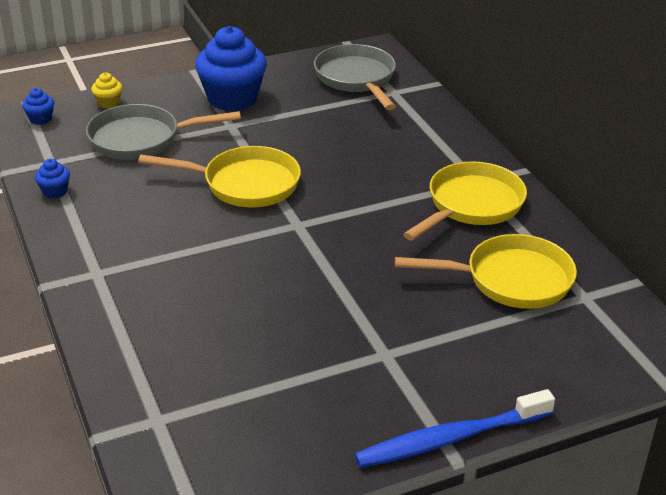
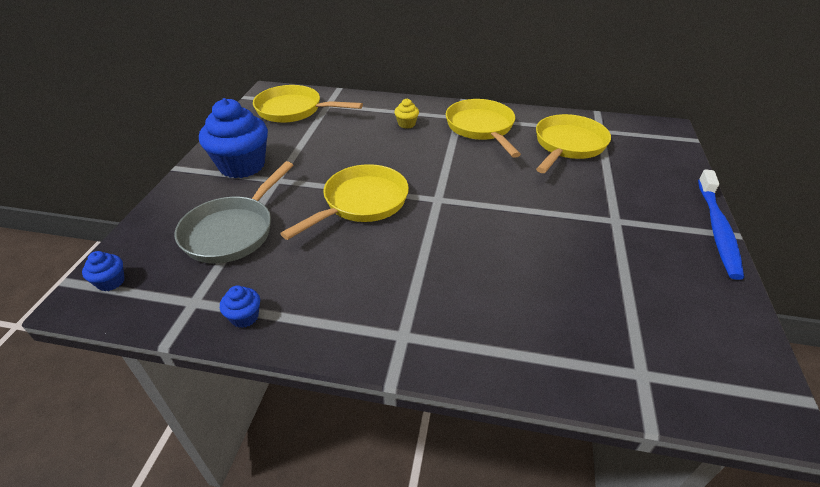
camera: 55 degrees left, 5 degrees up
(108, 103) = (151, 229): yellow cupcake -> yellow cupcake (406, 124)
(356, 79) = (293, 110): grey pan -> yellow pan

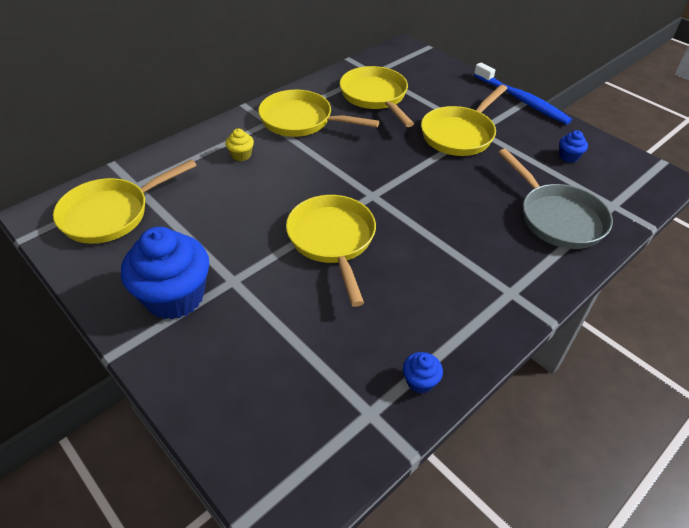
camera: 55 degrees left, 5 degrees up
(111, 282) = (279, 478): blue cupcake -> blue cupcake (568, 156)
(232, 231) = (287, 346): grey pan -> grey pan (557, 218)
(591, 211) = (459, 134): none -> yellow pan

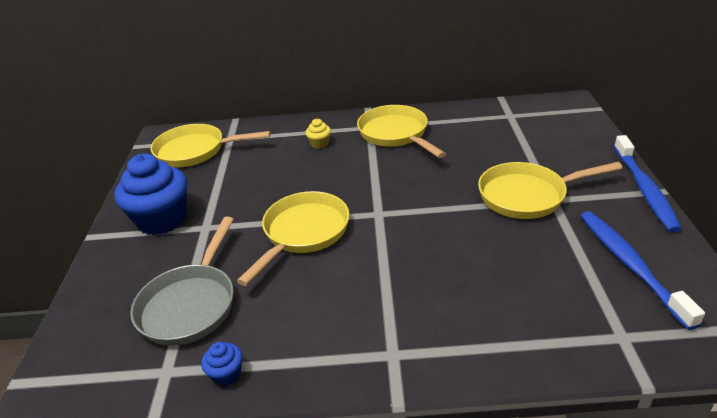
camera: 45 degrees right, 10 degrees down
(375, 97) = (485, 136): yellow pan -> none
(557, 218) = (533, 316): grey pan -> grey pan (190, 304)
(568, 156) = (630, 265): blue cupcake -> blue toothbrush

